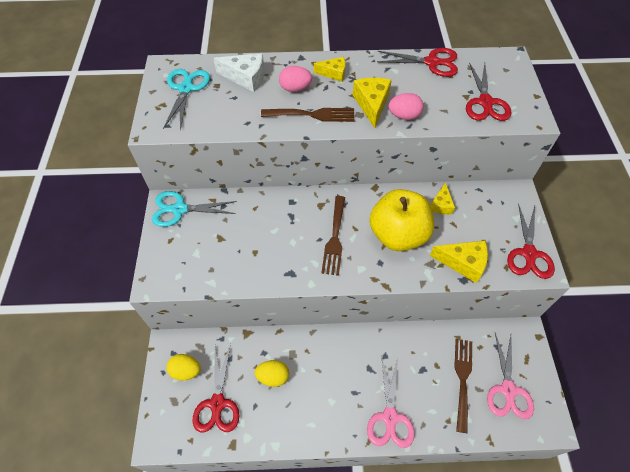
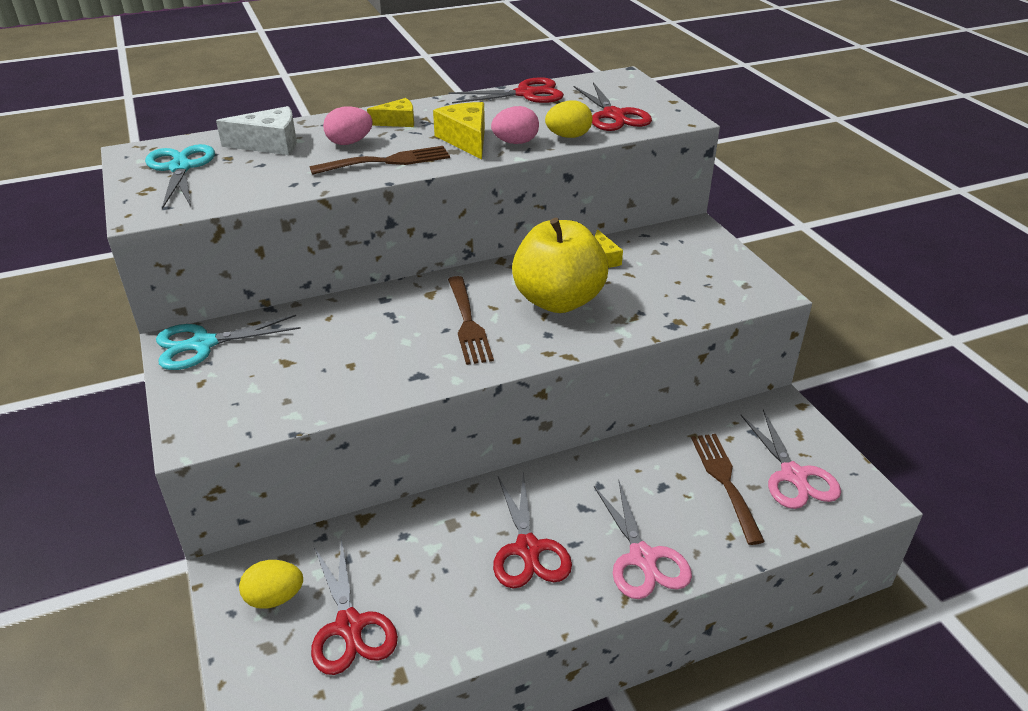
camera: 20 degrees left, 20 degrees down
(273, 376) = (432, 561): yellow egg -> yellow egg (568, 136)
(463, 263) = (663, 309): yellow cheese -> none
(529, 253) = (743, 281): red scissors -> red scissors (528, 549)

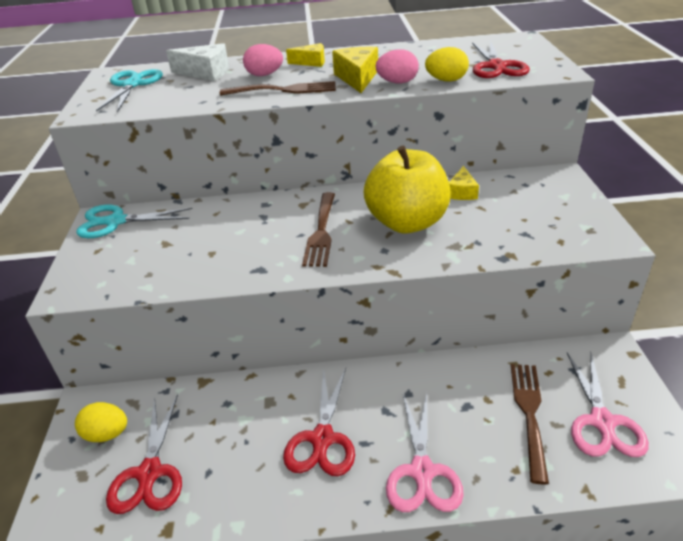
camera: 20 degrees right, 0 degrees up
(525, 94) = (428, 47): red scissors -> none

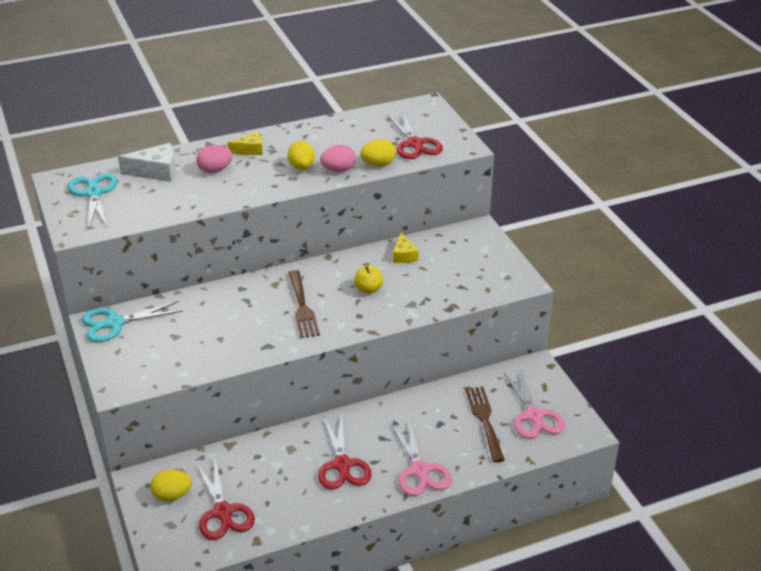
camera: 20 degrees left, 0 degrees up
(284, 90) = (244, 187): brown fork -> none
(357, 78) = (302, 167): yellow cheese -> yellow egg
(407, 222) = (368, 289): yellow apple -> yellow apple, size x0.43

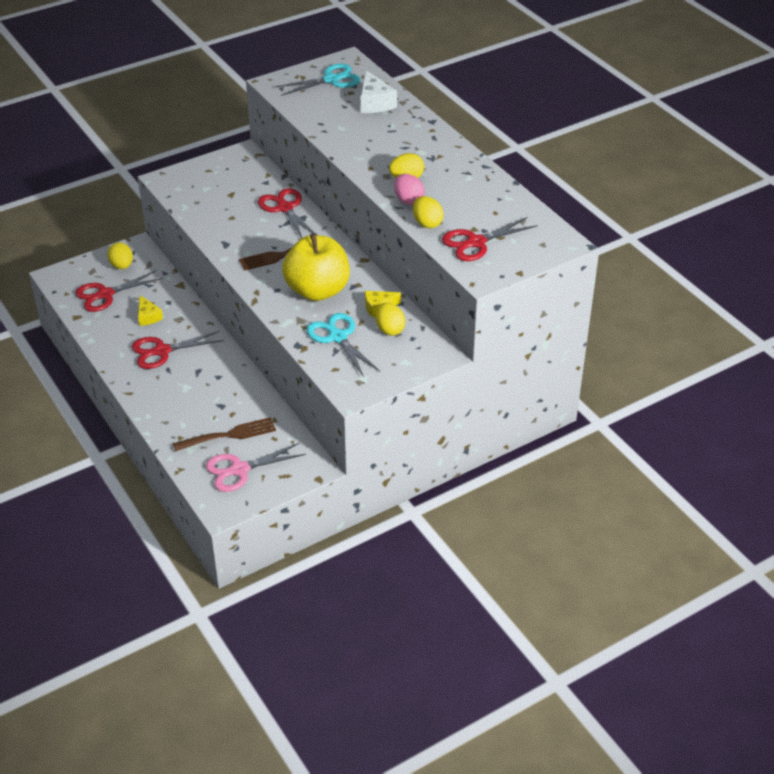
camera: 80 degrees right, 5 degrees up
(115, 323) = (242, 162): turquoise scissors -> turquoise scissors (338, 337)
(215, 170) = (386, 132): pink egg -> none
(220, 299) = (285, 208): none -> red scissors
(250, 150) = (428, 145): yellow cheese -> yellow cheese (148, 316)
(368, 289) = (317, 290): yellow apple -> yellow apple, size x2.33
(420, 470) = (159, 398): pink scissors -> none
(438, 252) = (389, 329): none -> yellow egg

